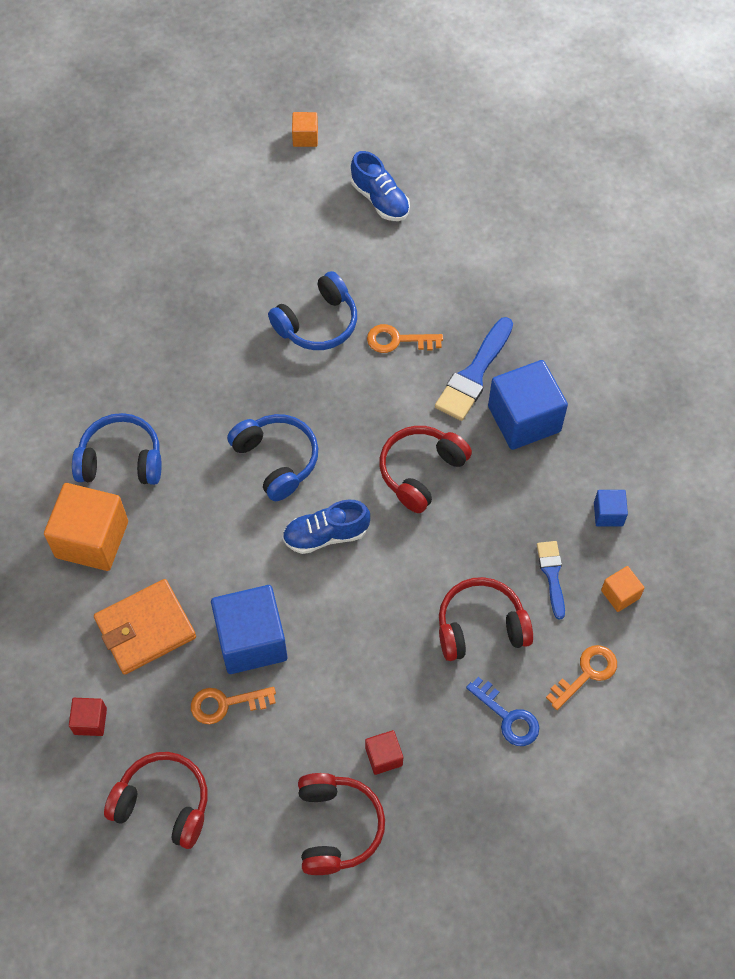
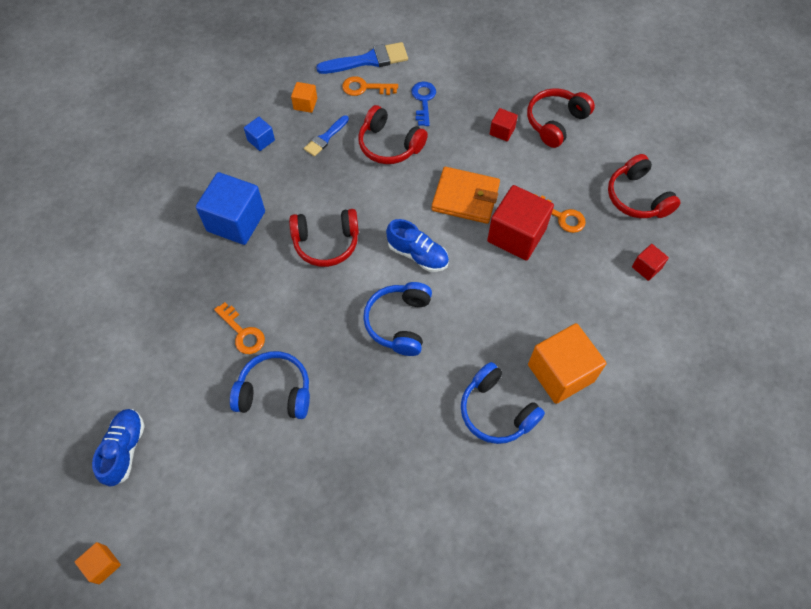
camera: 135 degrees left, 0 degrees up
(145, 628) = (572, 291): orange wallet -> orange wallet (465, 197)
(251, 640) = (516, 235): blue cube -> red cube
(474, 374) = (228, 270): blue brush -> blue brush (367, 60)

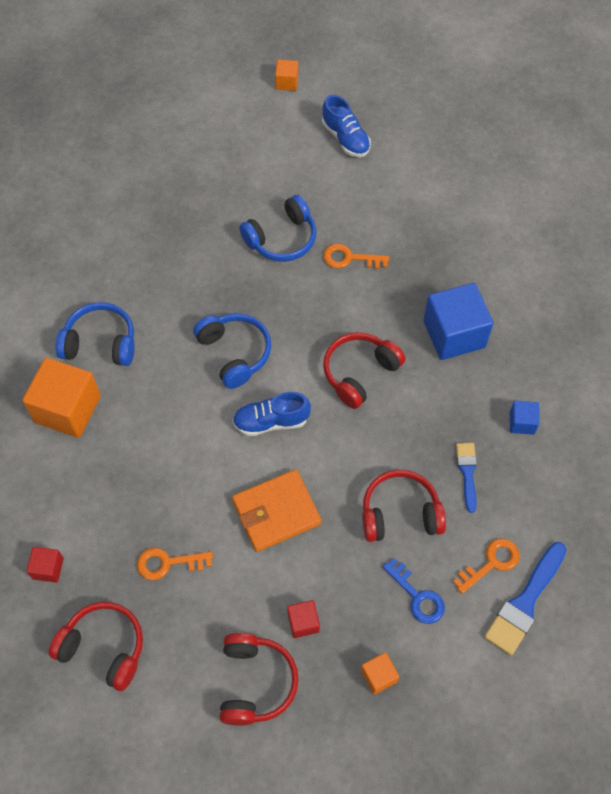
camera: 140 degrees right, 0 degrees up
(305, 104) = (527, 494): orange cube -> orange cube (378, 676)
(516, 235) = (196, 509): red cube -> none

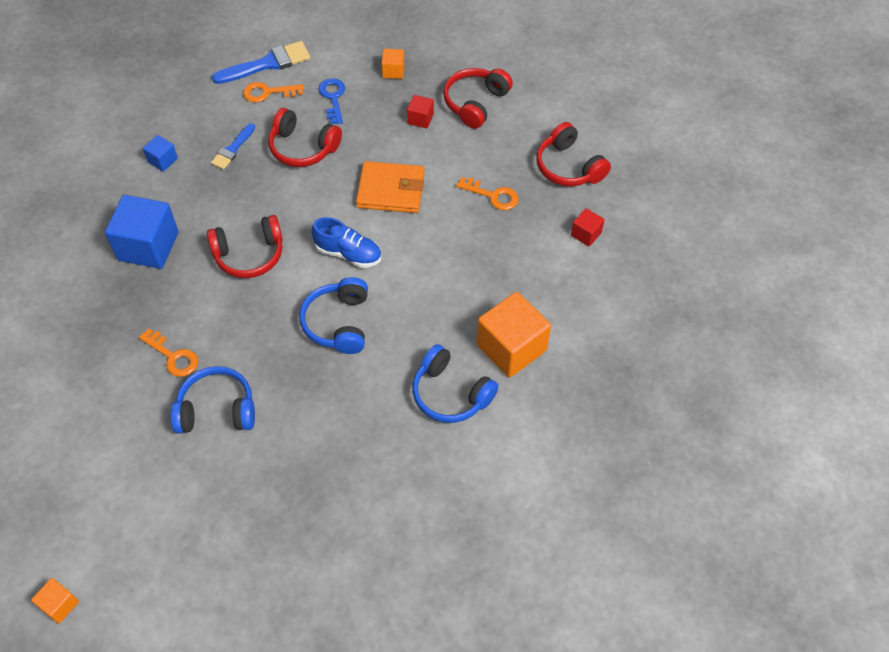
camera: 150 degrees left, 5 degrees down
(345, 138) = (64, 490): blue shoe -> none

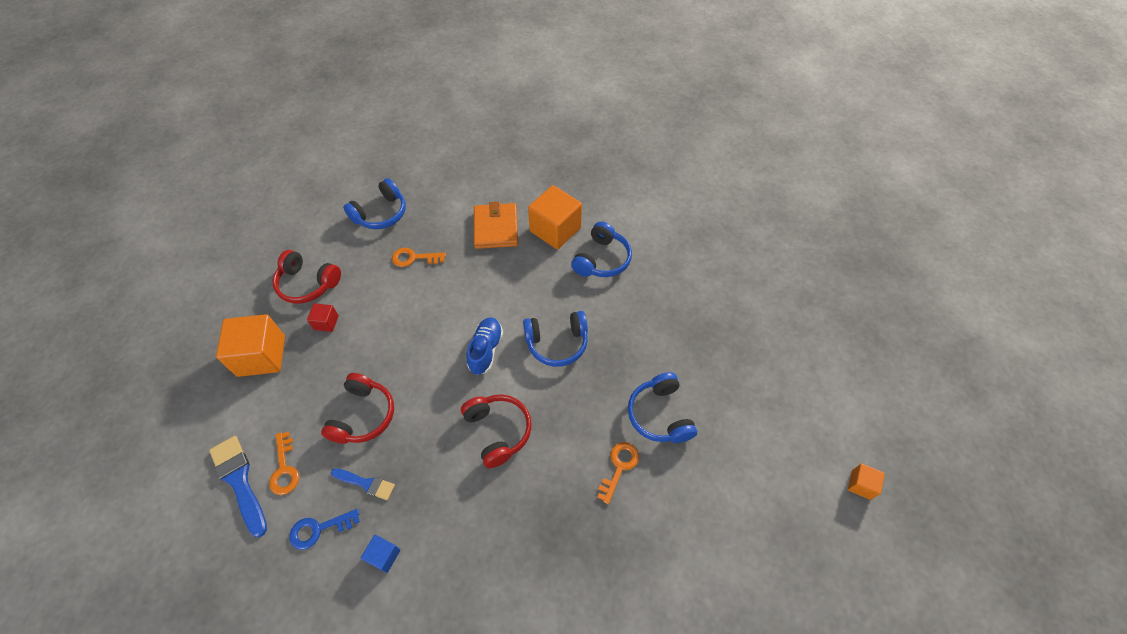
camera: 100 degrees left, 0 degrees up
(148, 246) = (501, 532): blue cube -> none
(333, 98) = (295, 402): blue key -> blue key (319, 529)
(391, 190) = (412, 331): orange wallet -> orange wallet (496, 228)
(393, 71) = (261, 356): orange cube -> orange cube, size x2.09
(493, 195) = (414, 258): orange key -> orange key turned 105 degrees counterclockwise
(568, 167) = (381, 214): red headphones -> blue headphones
(586, 234) = (447, 198): red cube -> none

